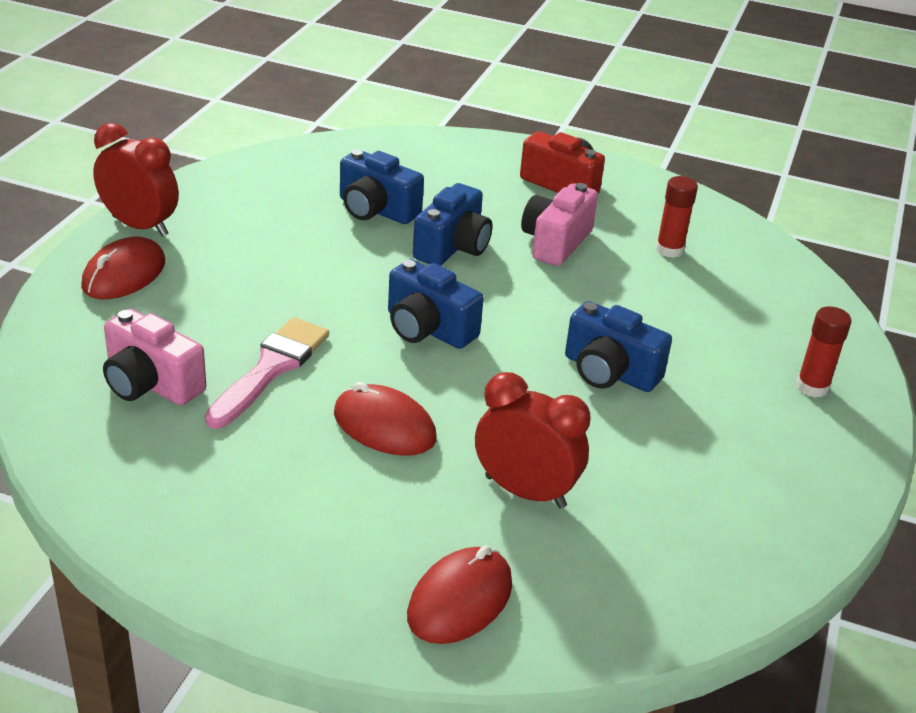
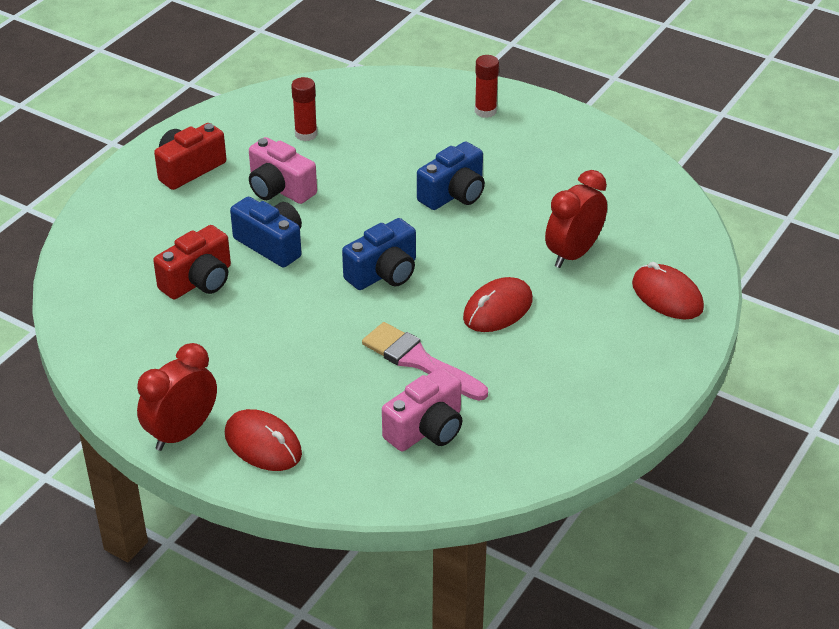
camera: 75 degrees left, 5 degrees up
(376, 210) = (198, 281): blue camera -> red camera

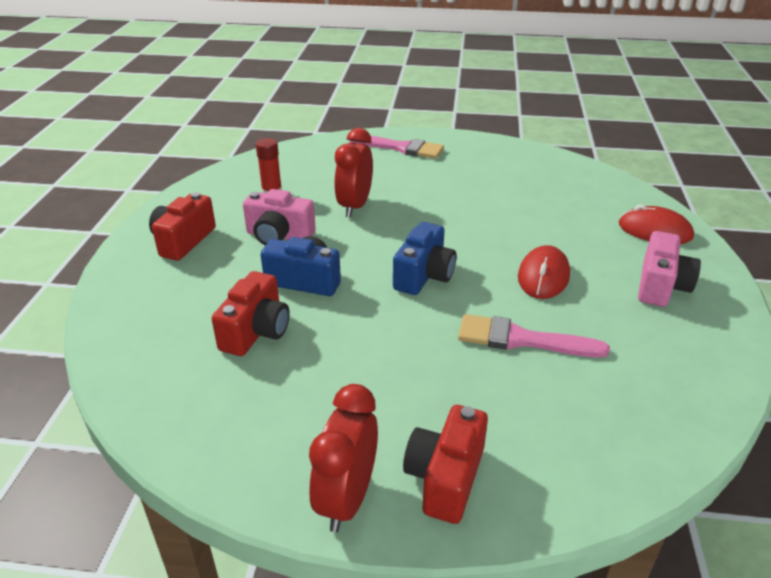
camera: 25 degrees left, 5 degrees down
(263, 444) = (445, 478): red mouse -> red camera
(426, 429) = (587, 400): pink camera -> pink camera (661, 286)
(454, 194) = (428, 204): blue camera -> none
(485, 111) = (401, 148): red glue stick -> pink brush
(573, 254) = (558, 221): red clock -> red clock (355, 206)

